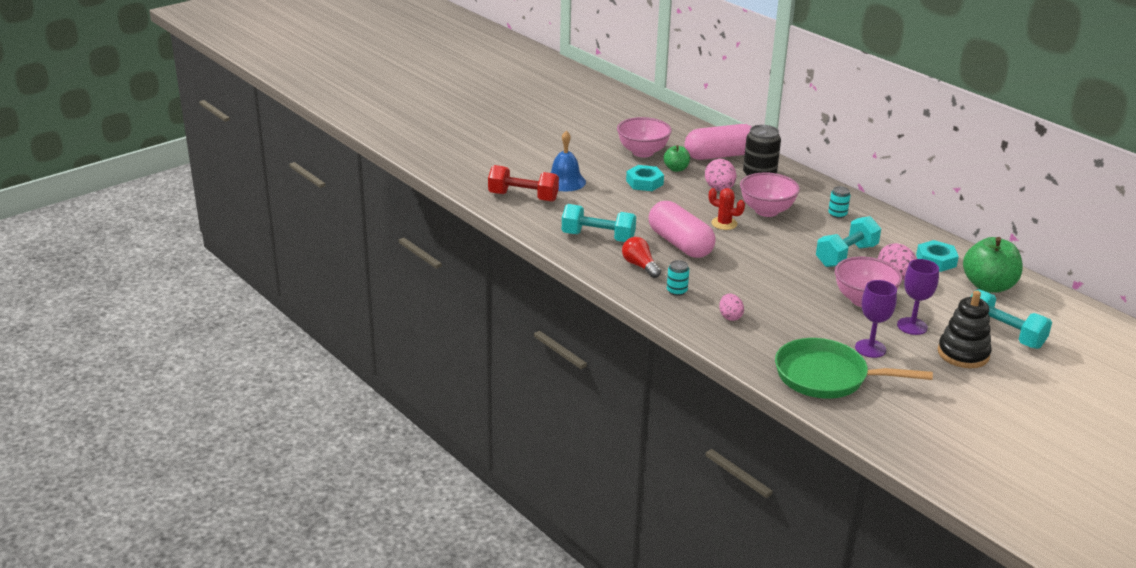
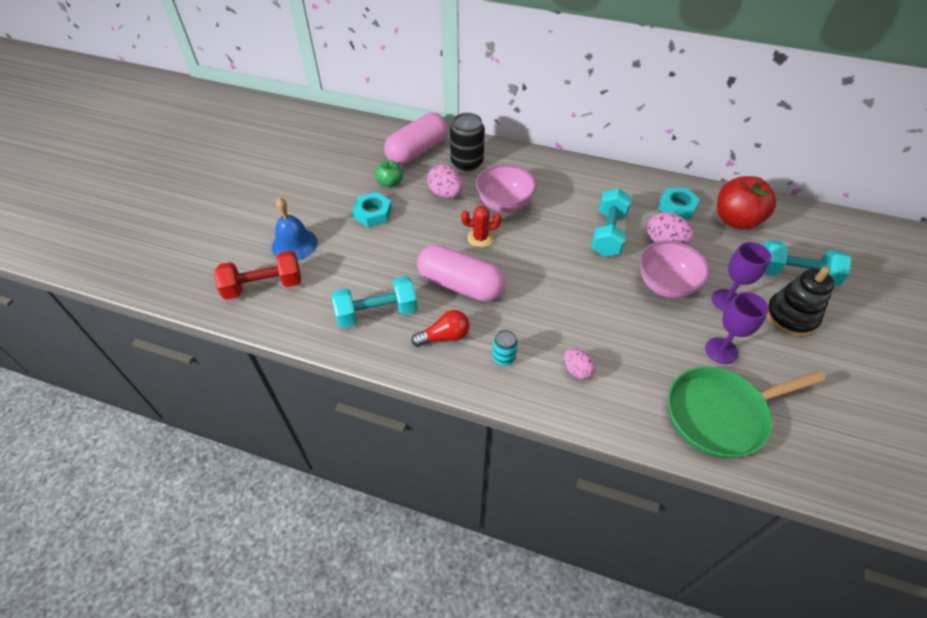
camera: 30 degrees left, 20 degrees up
(640, 266) = (444, 336): red light bulb -> red light bulb turned 135 degrees clockwise
(642, 152) = (346, 174): pink bowl -> none
(837, 214) = (562, 184): turquoise can -> none
(988, 286) = (736, 220): green apple -> red apple

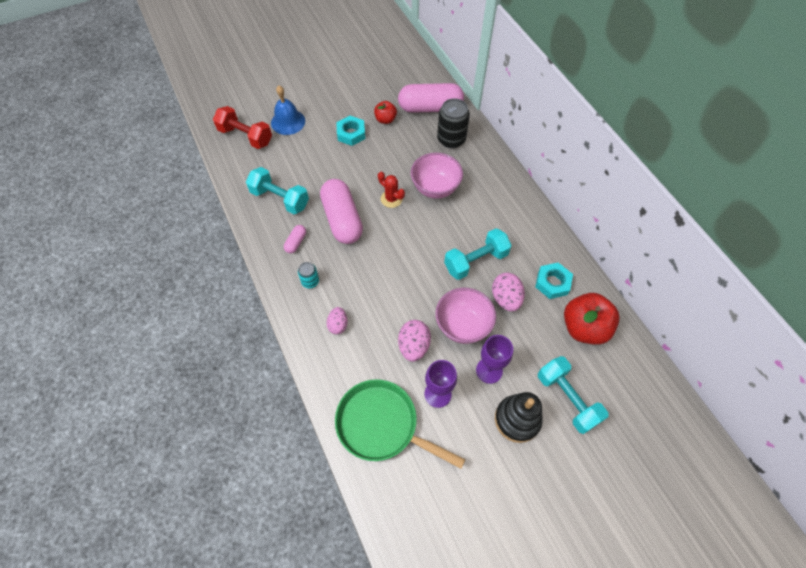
camera: 45 degrees right, 10 degrees up
(390, 183) = (385, 120): green apple -> red apple
(444, 336) = (296, 242): red light bulb -> pink capsule
(445, 194) = (409, 152): pink egg -> pink egg (413, 346)

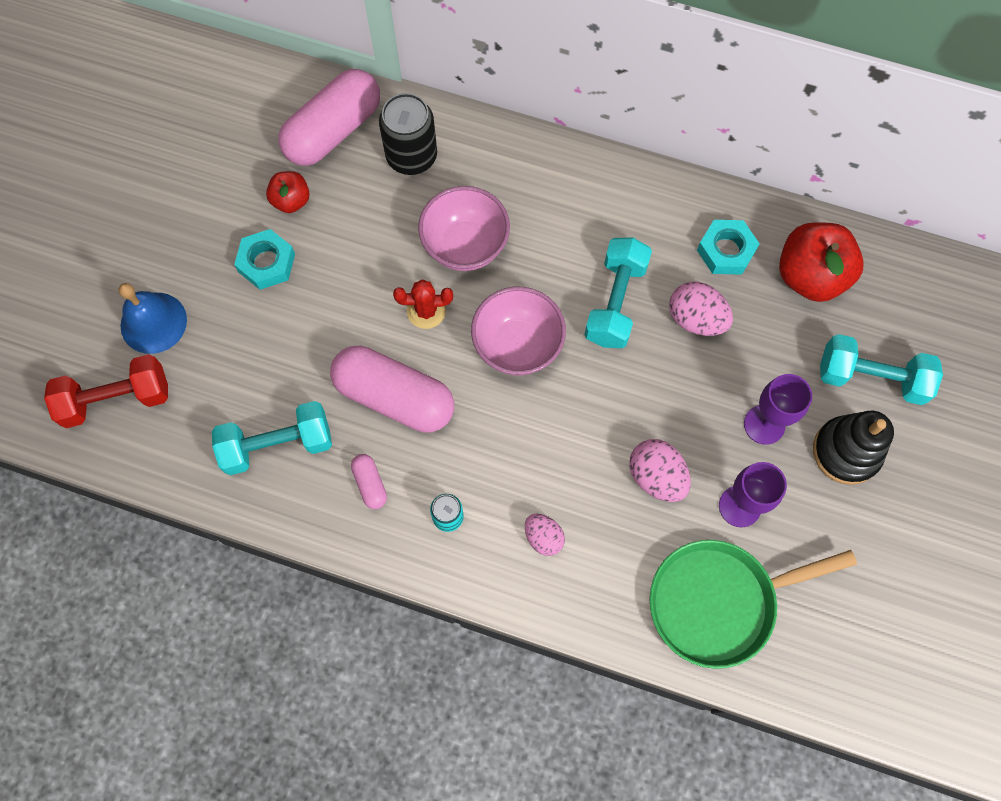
camera: 45 degrees left, 10 degrees up
(462, 325) = (683, 398): pink bowl -> pink bowl (517, 346)

